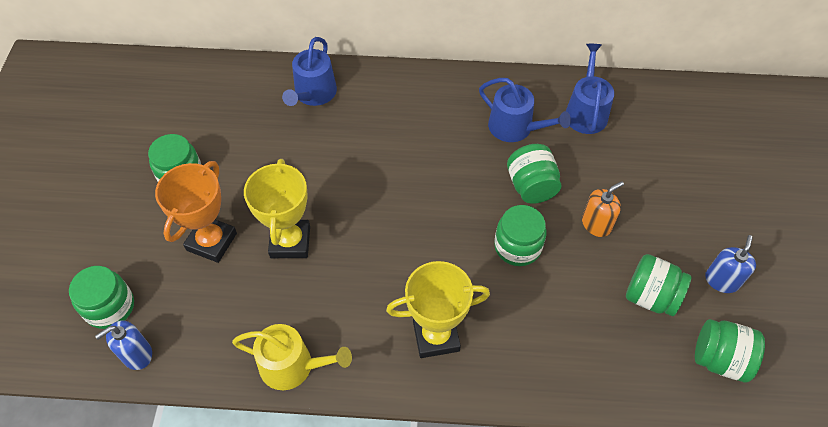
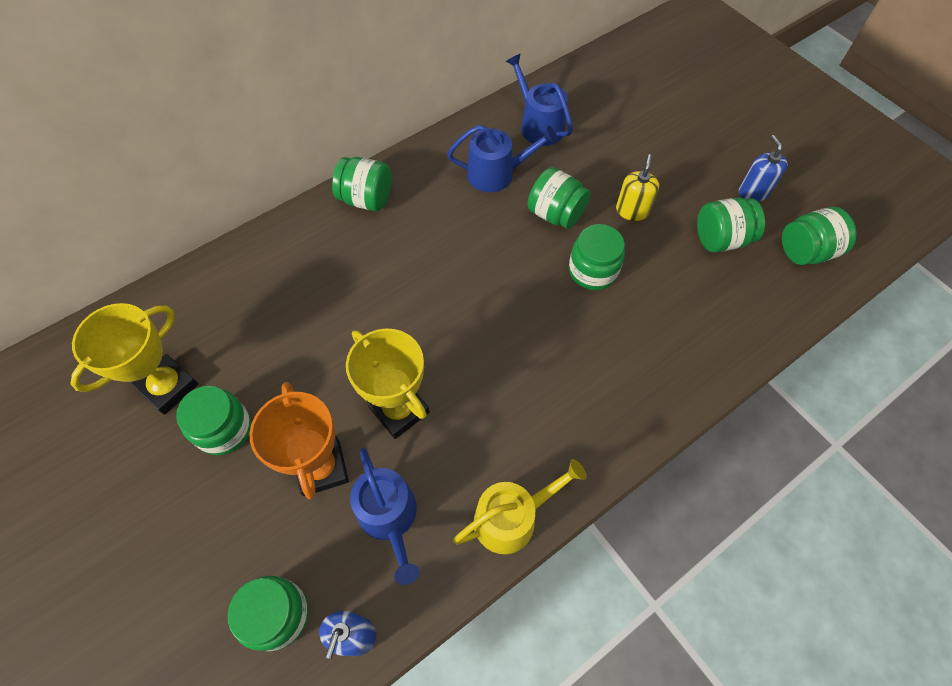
camera: 40 degrees left, 5 degrees up
(313, 94) = (286, 259): blue watering can -> blue watering can (389, 517)
(403, 86) = (366, 199): none -> green jar
(436, 336) = (602, 393): yellow trophy -> yellow trophy (168, 386)
(596, 224) = (632, 211): orange soap dispenser -> yellow soap dispenser

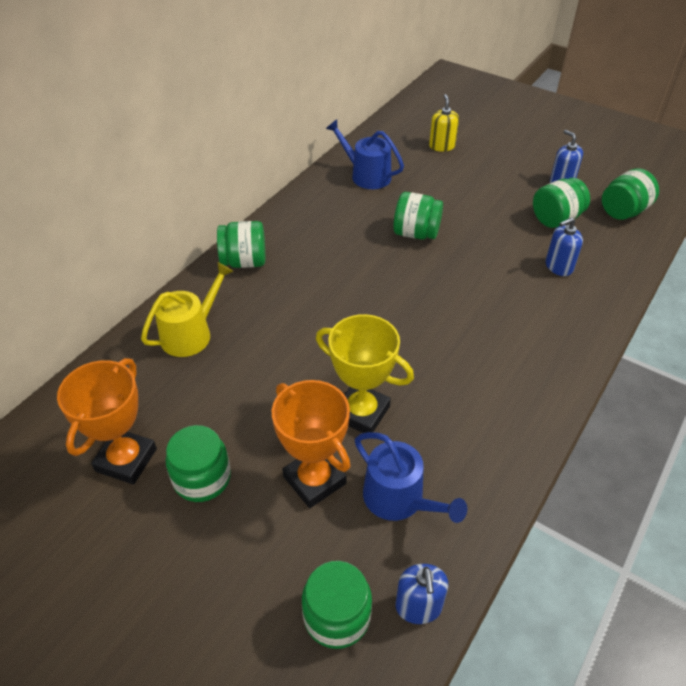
camera: 20 degrees left, 15 degrees down
(168, 386) = (126, 460): yellow trophy -> orange trophy
(496, 174) = (350, 217): blue watering can -> none
(512, 517) = (506, 464): yellow watering can -> yellow watering can (191, 334)
(592, 271) = (469, 265): green jar -> none
(632, 211) = (476, 216): yellow soap dispenser -> yellow soap dispenser (442, 146)
(690, 302) = (558, 266): none -> blue soap dispenser

